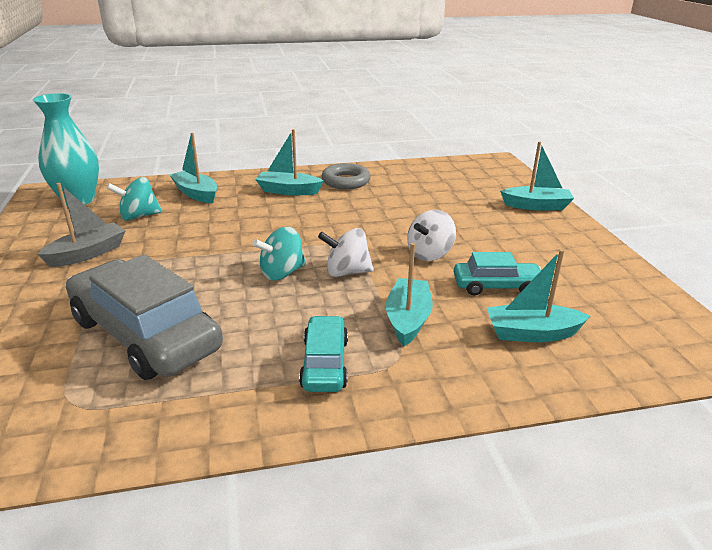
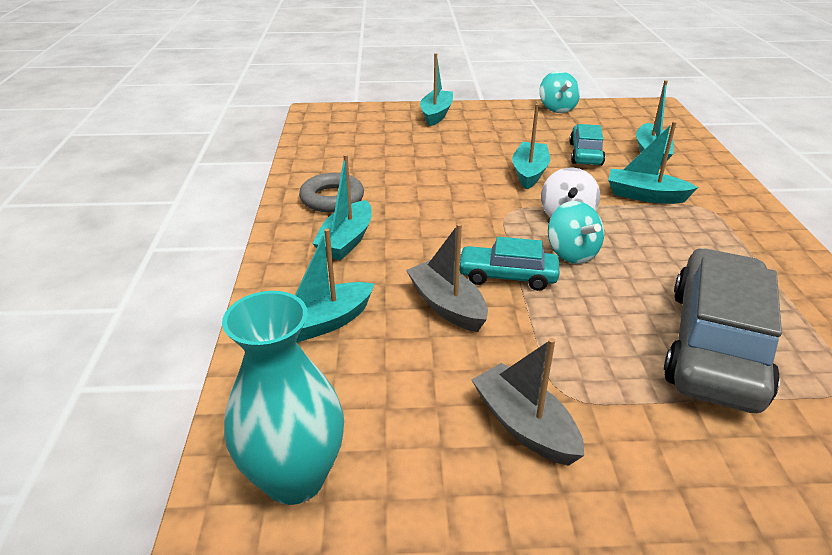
camera: 80 degrees left, 5 degrees up
(139, 216) = (395, 381): turquoise spinning top -> turquoise spinning top (557, 108)
(145, 334) = (715, 344): grey car -> grey car turned 150 degrees clockwise
(210, 226) = (447, 306): none -> grey boat
(324, 363) = (721, 238): turquoise car -> turquoise car (507, 276)
(429, 254) = (529, 173): white spinning top -> turquoise boat

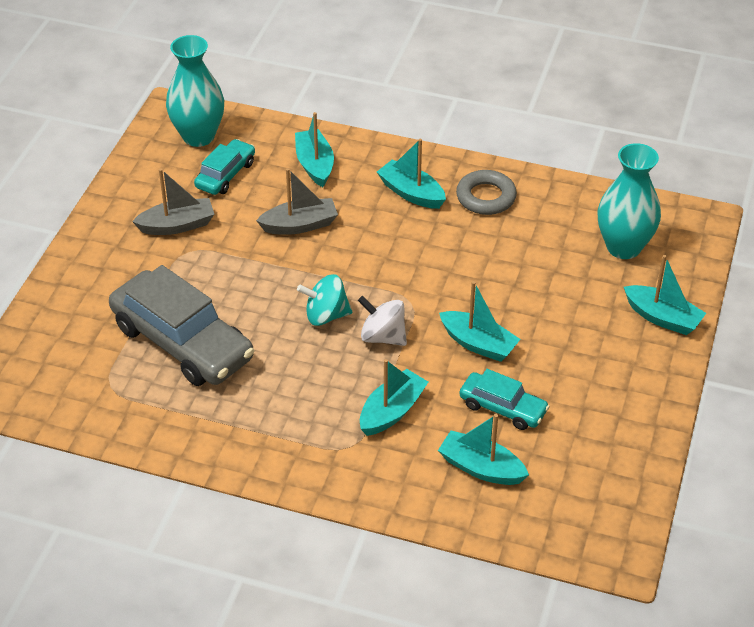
camera: 110 degrees right, 10 degrees up
(366, 134) = (623, 247): none -> turquoise vase
(507, 276) = (316, 267): turquoise car -> turquoise car (225, 175)
(557, 108) = (645, 440): turquoise spinning top -> none

